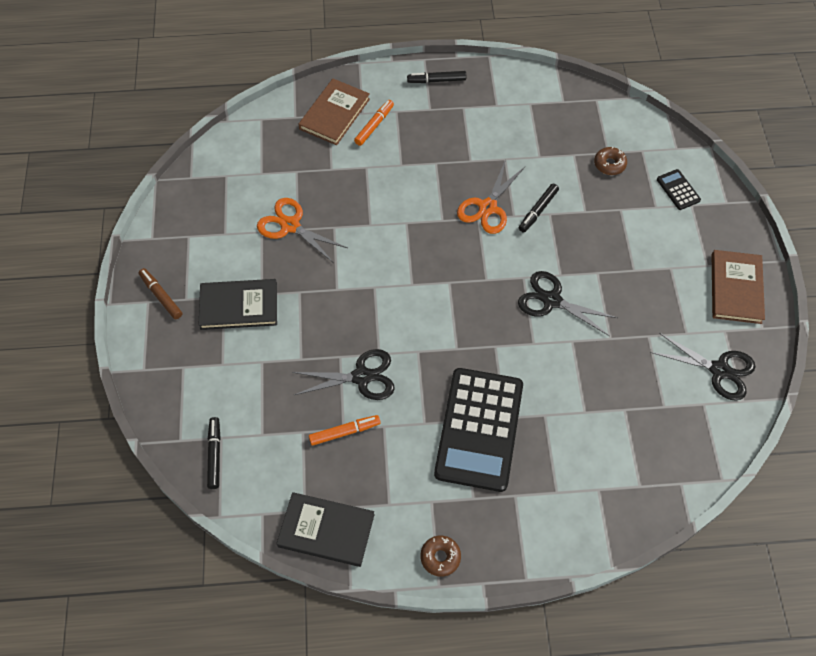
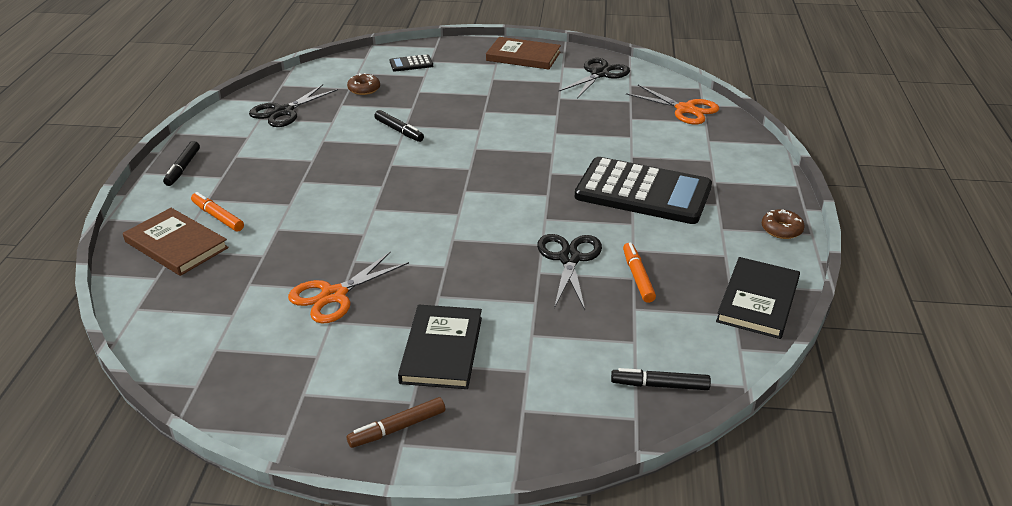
camera: 80 degrees left, 25 degrees down
(487, 207) = (380, 157): orange scissors -> orange scissors (685, 109)
(551, 300) = (507, 137): black scissors -> black scissors (283, 112)

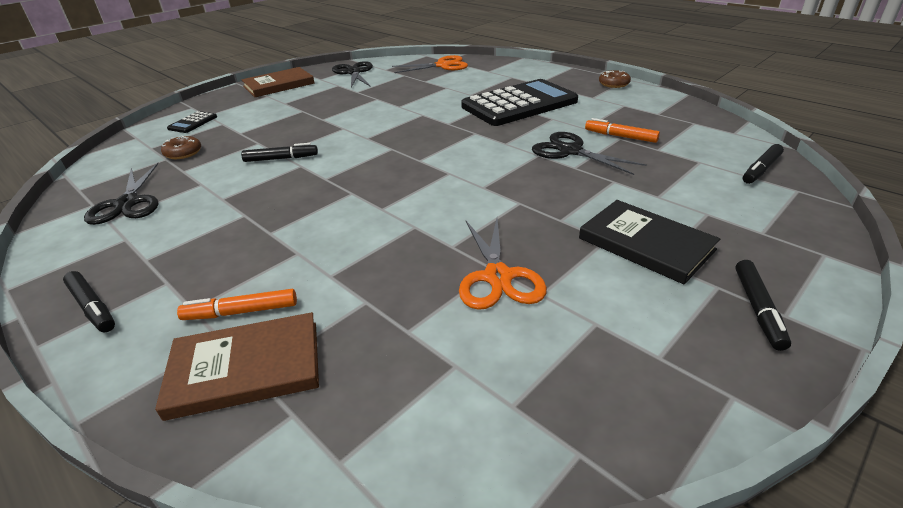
camera: 50 degrees left, 0 degrees up
(397, 428) = (758, 309): brown marker -> black marker
(758, 301) = (685, 112): black book -> none

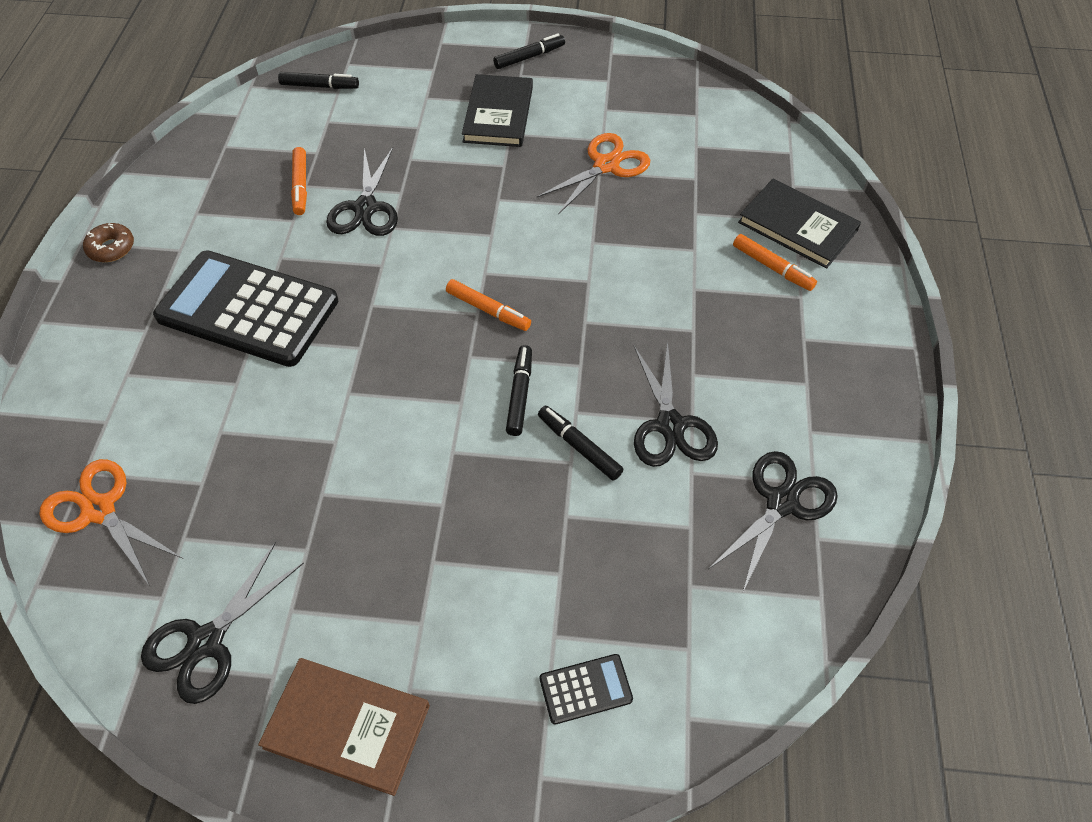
camera: 130 degrees left, 20 degrees up
(92, 307) = (866, 356): black marker -> black marker (519, 394)
(183, 153) = (662, 581): brown donut -> none
(235, 190) = (670, 425): none -> black scissors
(246, 368) = (797, 226): brown book -> black book
(416, 164) = (488, 310): none -> orange marker

